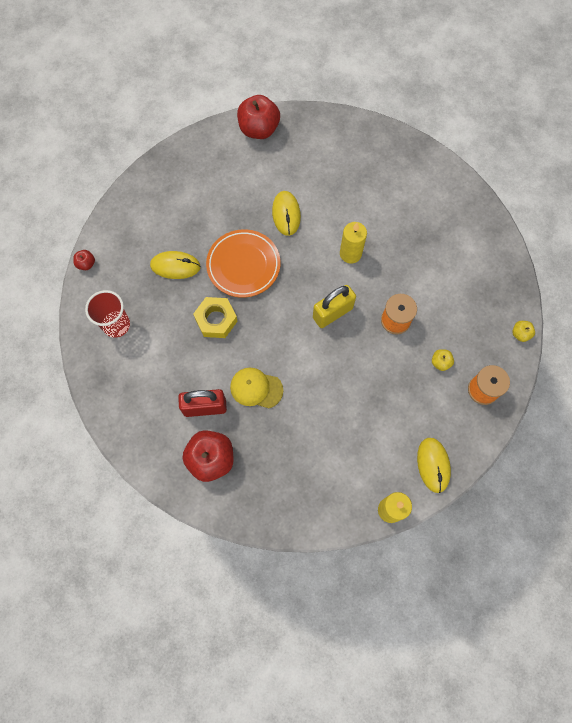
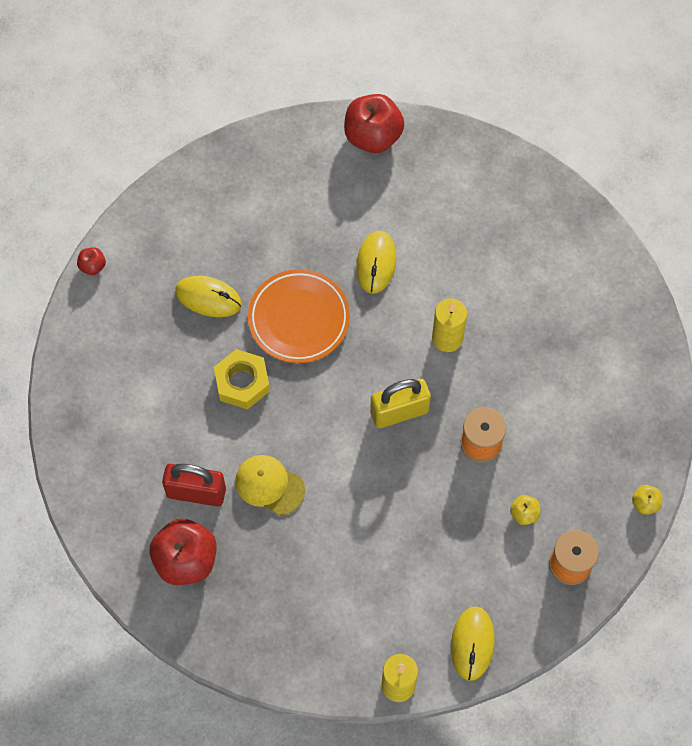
camera: 15 degrees right, 5 degrees down
(116, 325) = (111, 357): red cup -> none

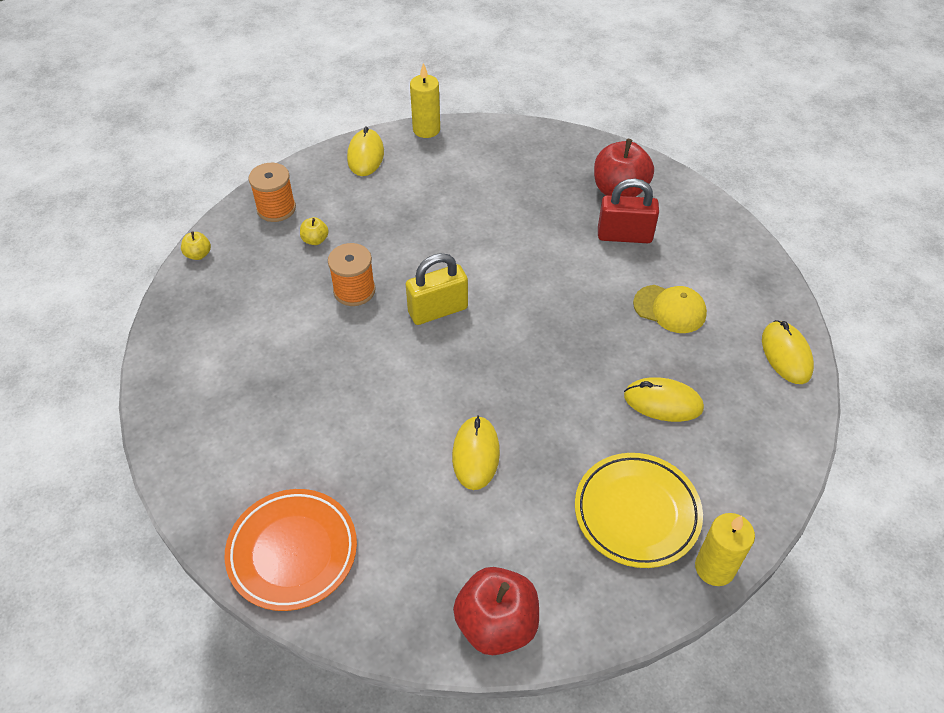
camera: 175 degrees right, 15 degrees down
(83, 336) = (786, 354): none -> yellow mouse
(92, 266) = (807, 426): red apple -> none
(242, 382) = (604, 324): yellow nut -> none
(254, 206) = (636, 513): none -> yellow plate
(269, 485) = (557, 245): yellow cap -> yellow cap (670, 309)
(299, 319) = (556, 388): orange plate -> orange plate (292, 552)
(447, 338) = (389, 381): yellow candle -> yellow candle (714, 568)

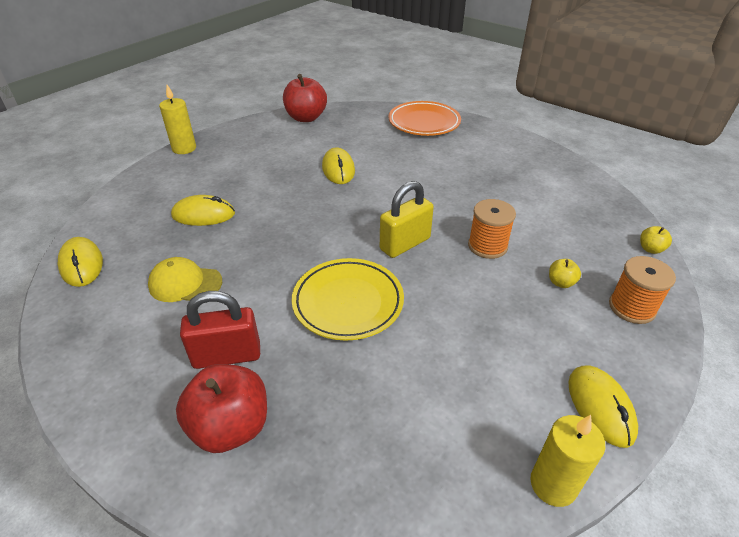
camera: 165 degrees right, 10 degrees down
(636, 513) = (229, 161): yellow plate -> yellow plate (348, 302)

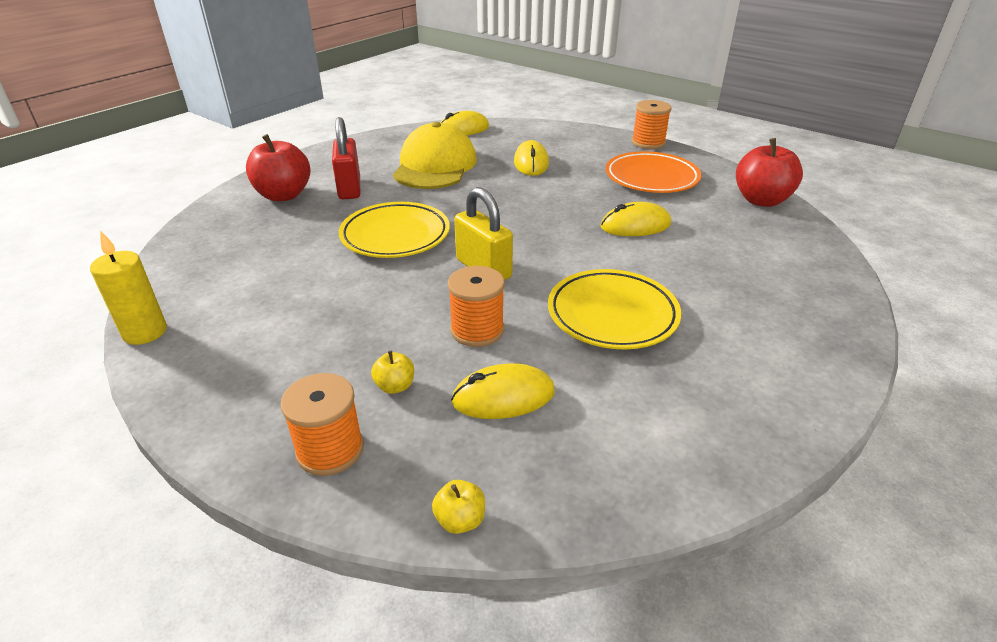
camera: 90 degrees right, 5 degrees down
(184, 148) = (648, 142): yellow candle -> orange spool
(185, 283) = (435, 166): yellow cap -> yellow cap, size x1.72
(424, 123) = (811, 296): orange plate -> orange plate (651, 178)
(456, 188) = (612, 314): none -> yellow plate
(600, 407) = (199, 379): yellow mouse -> yellow mouse (503, 397)

